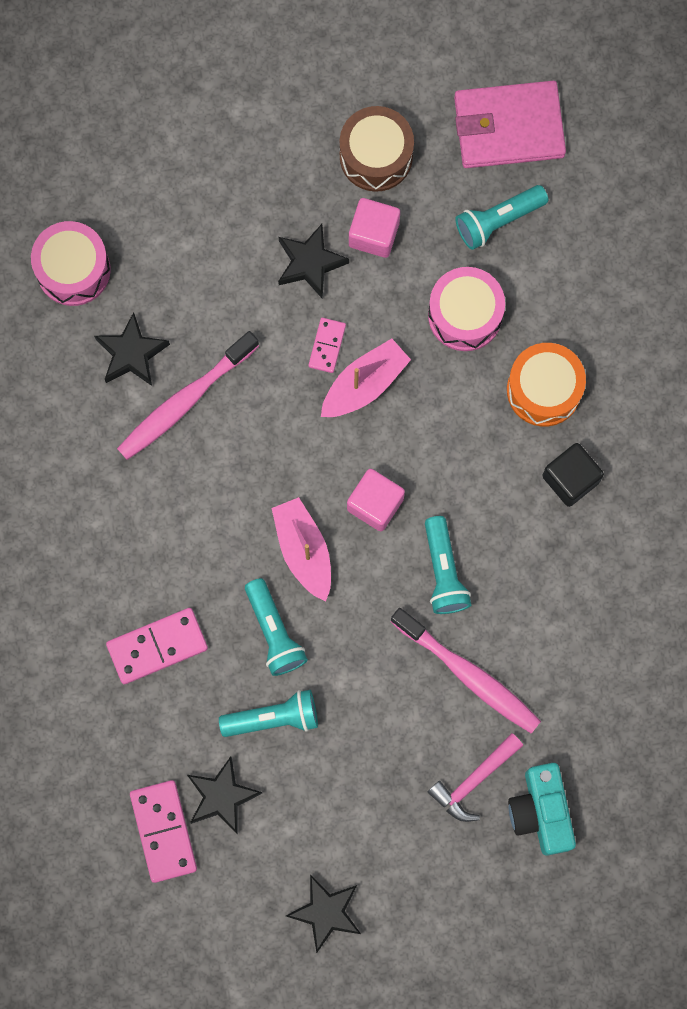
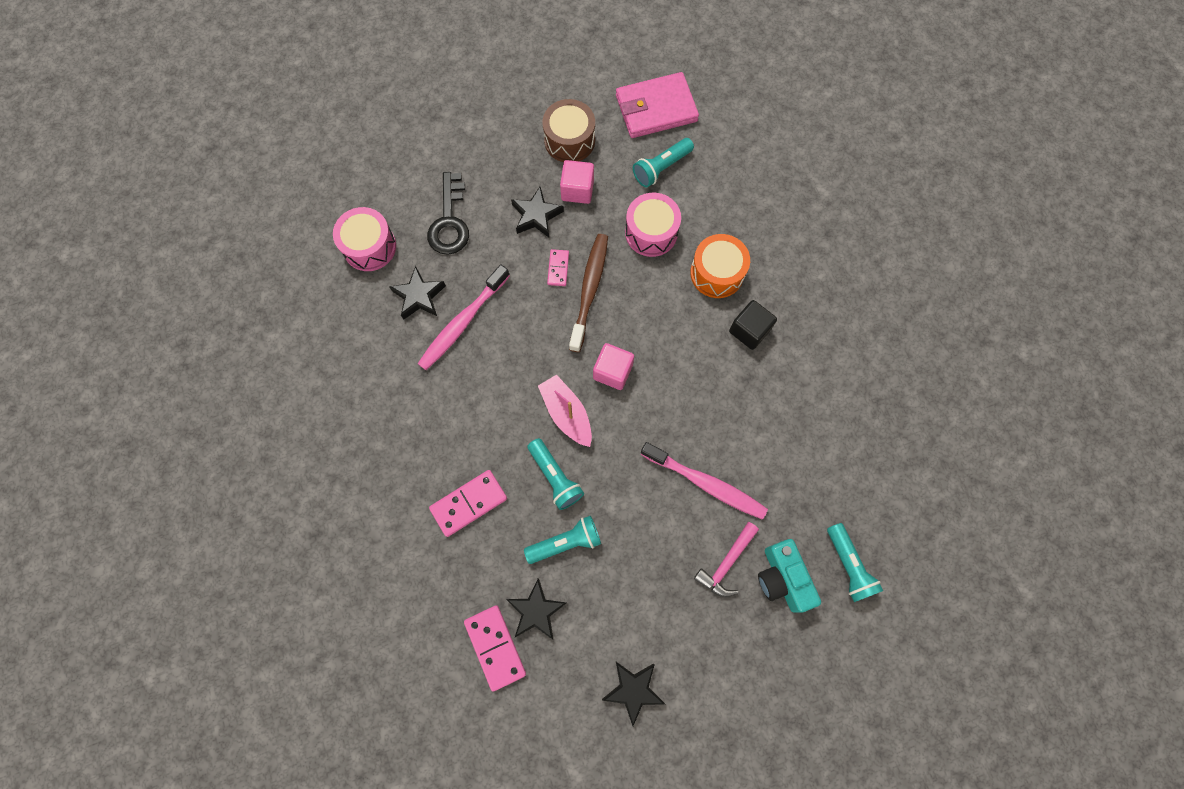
camera: 10 degrees left, 5 degrees down
(188, 251) = (449, 221): none -> black key
(364, 384) = (589, 290): pink boat -> brown toothbrush
(443, 572) = (672, 411): turquoise flashlight -> turquoise flashlight (848, 566)

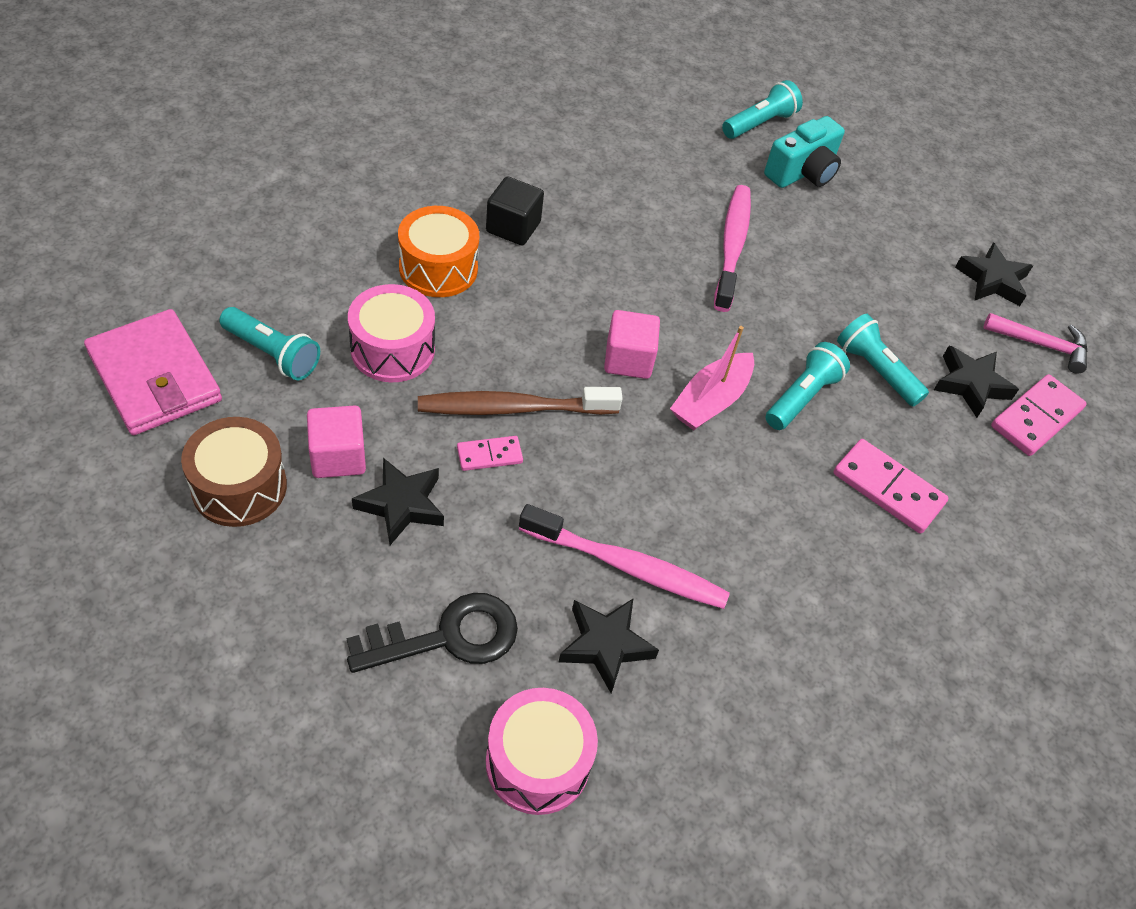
camera: 115 degrees left, 20 degrees down
(726, 563) = (813, 218): pink hammer -> pink hammer (1041, 345)

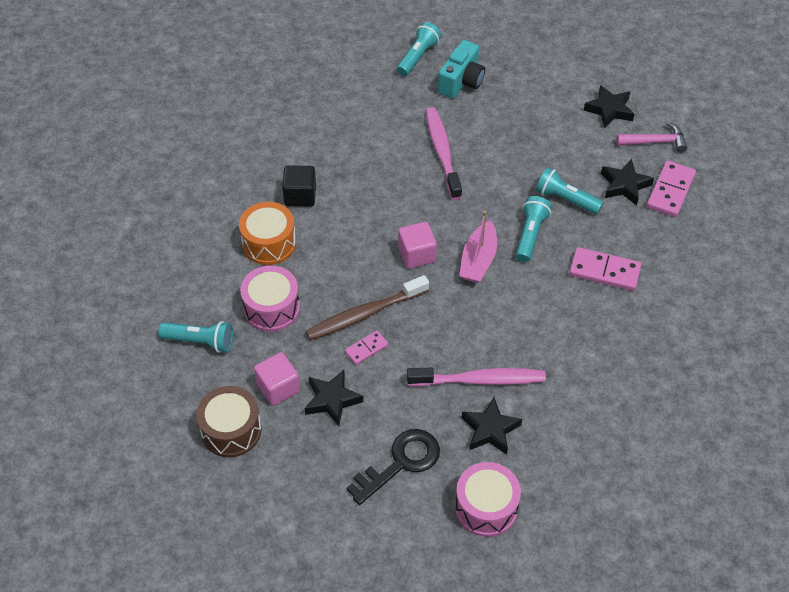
camera: 15 degrees left, 0 degrees up
(155, 377) = (137, 386): pink wallet -> none

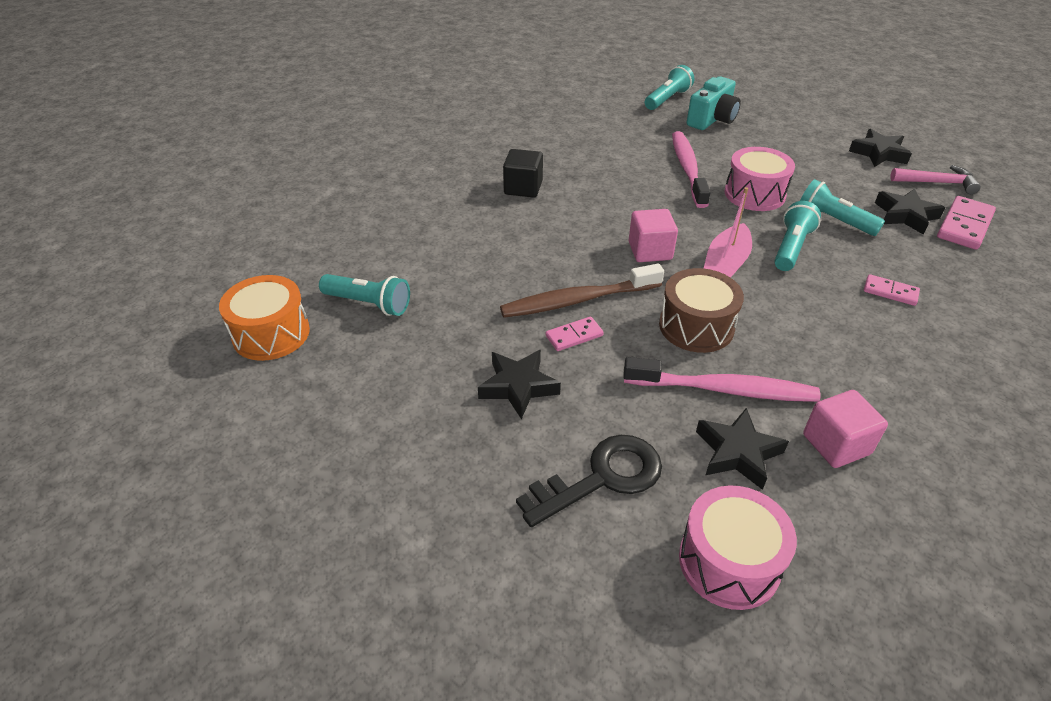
camera: 10 degrees right, 10 degrees down
(231, 430) = (375, 404): brown drum -> brown drum (696, 326)
(269, 243) = (478, 223): orange drum -> orange drum (271, 334)
(271, 308) = (465, 281): pink drum -> pink drum (754, 194)
(278, 388) = (451, 363): pink cube -> pink cube (836, 444)
(604, 271) = (890, 292): pink domino -> pink domino, size x0.58

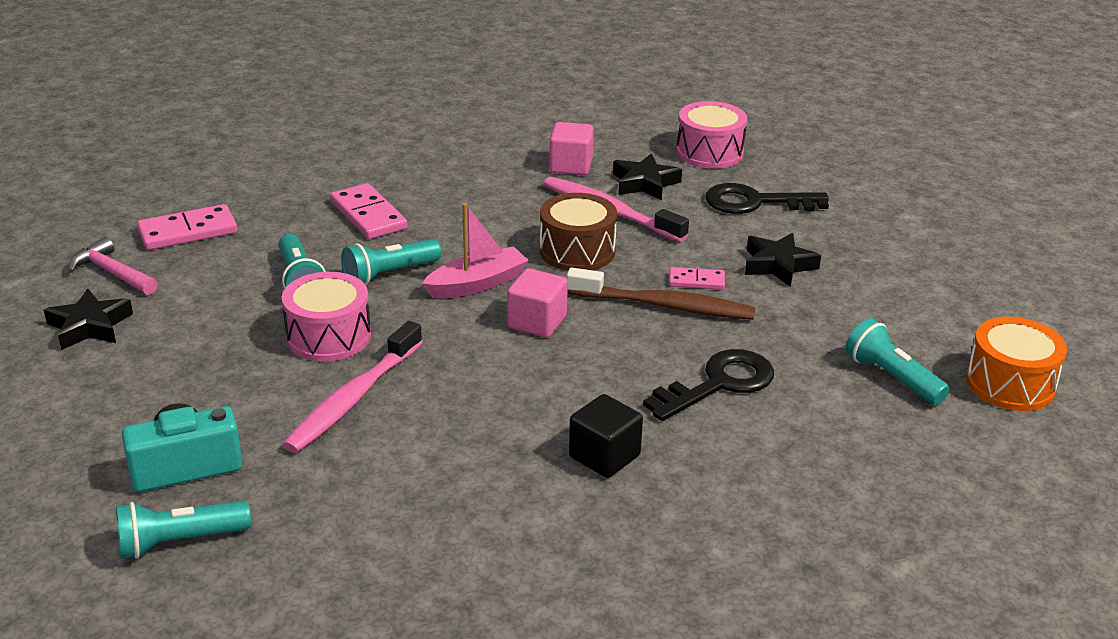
camera: 150 degrees left, 10 degrees down
(490, 253) = (719, 384): none -> black key
(890, 292) = (368, 215): pink domino -> pink domino, size x1.72
(905, 215) = (220, 258): black star -> none

